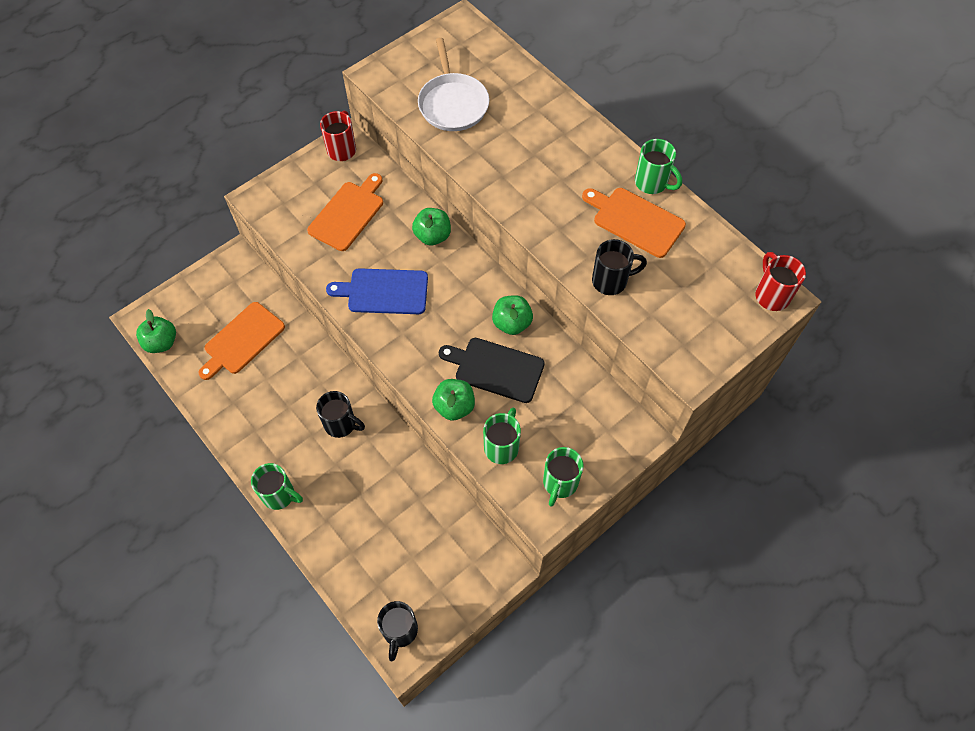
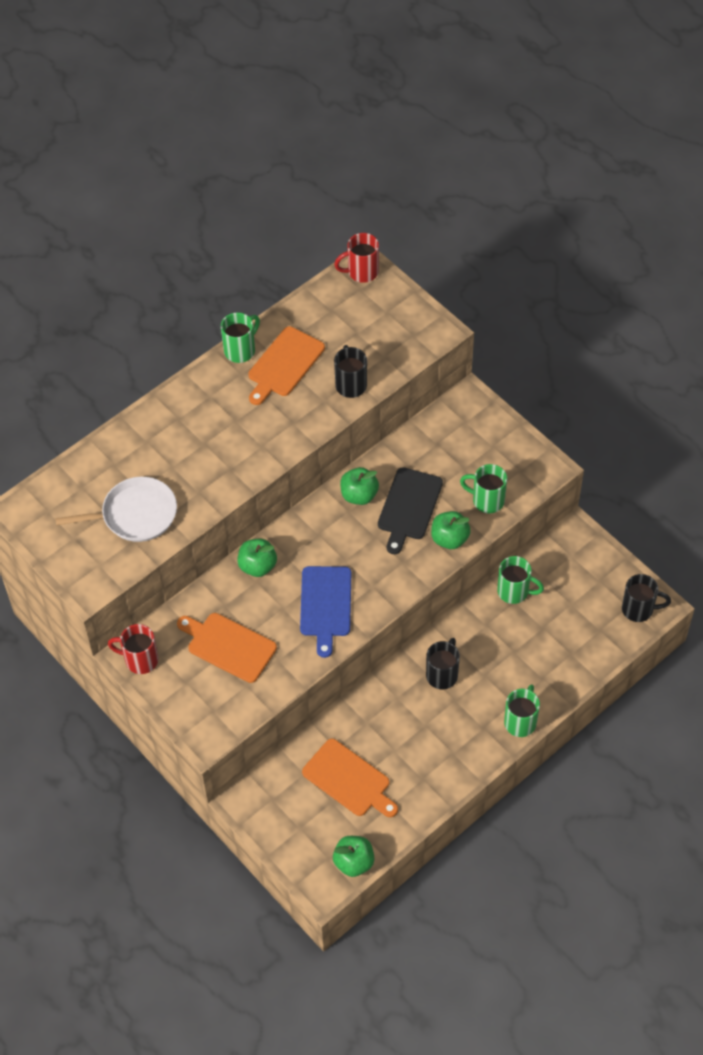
camera: 90 degrees left, 5 degrees down
(560, 483) = (518, 457): green mug -> green mug (514, 591)

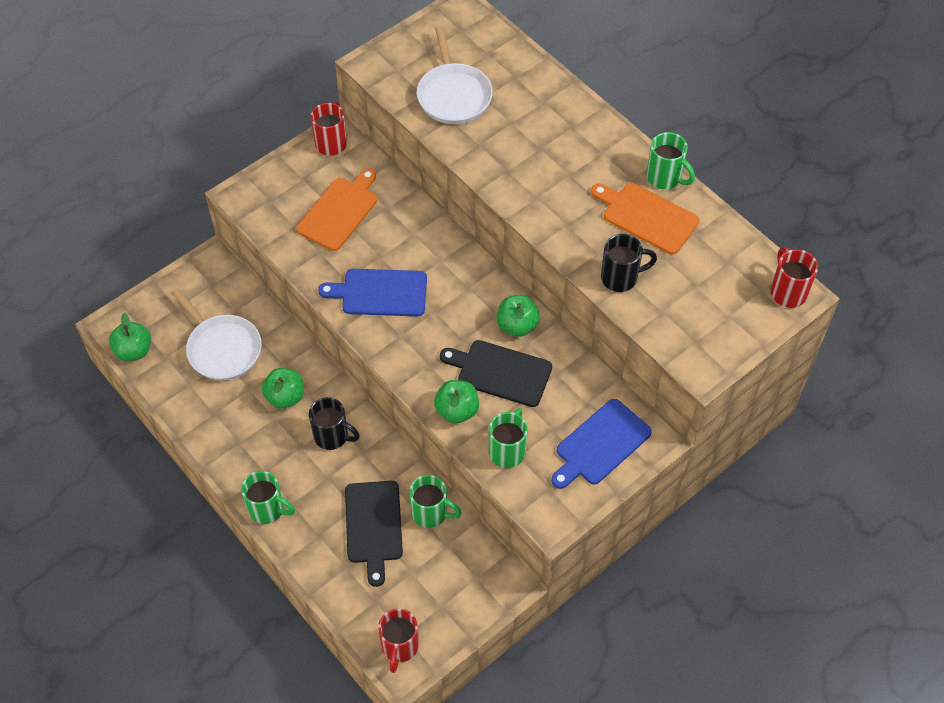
camera: 90 degrees right, 0 degrees up
(257, 566) = (431, 235): green apple -> green apple (285, 397)
(349, 780) = (222, 348): orange cutting board -> white pan
(476, 434) = (600, 444): none -> blue cutting board
(514, 591) = (431, 513): green mug -> green mug turned 90 degrees counterclockwise
(530, 635) = (373, 526): none -> black cutting board
(638, 609) = (399, 647): black mug -> red mug

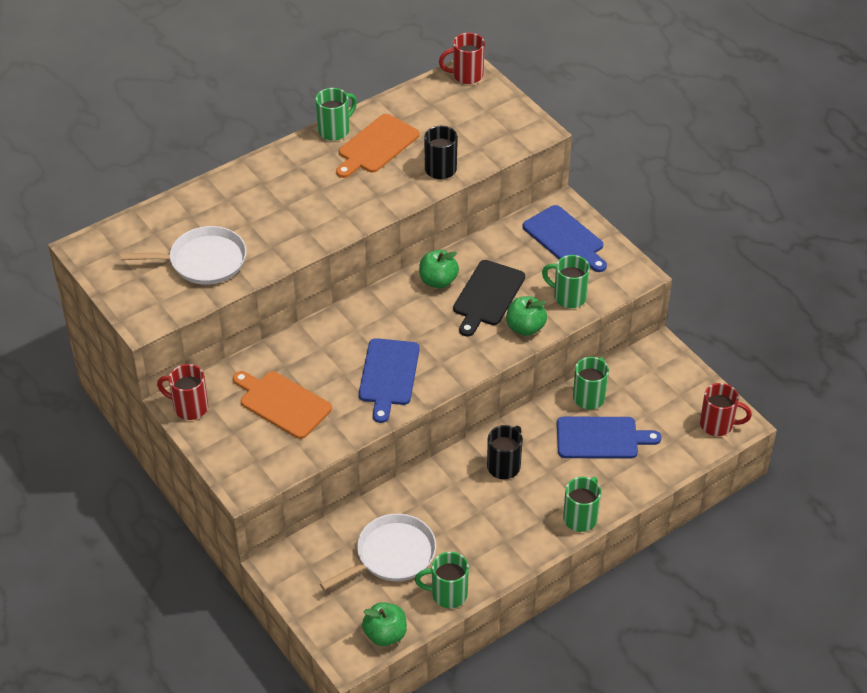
camera: 85 degrees left, 10 degrees down
(176, 397) = (447, 594): none -> green mug
(285, 397) = (456, 502): green apple -> none
(373, 526) = (601, 438): black cutting board -> blue cutting board

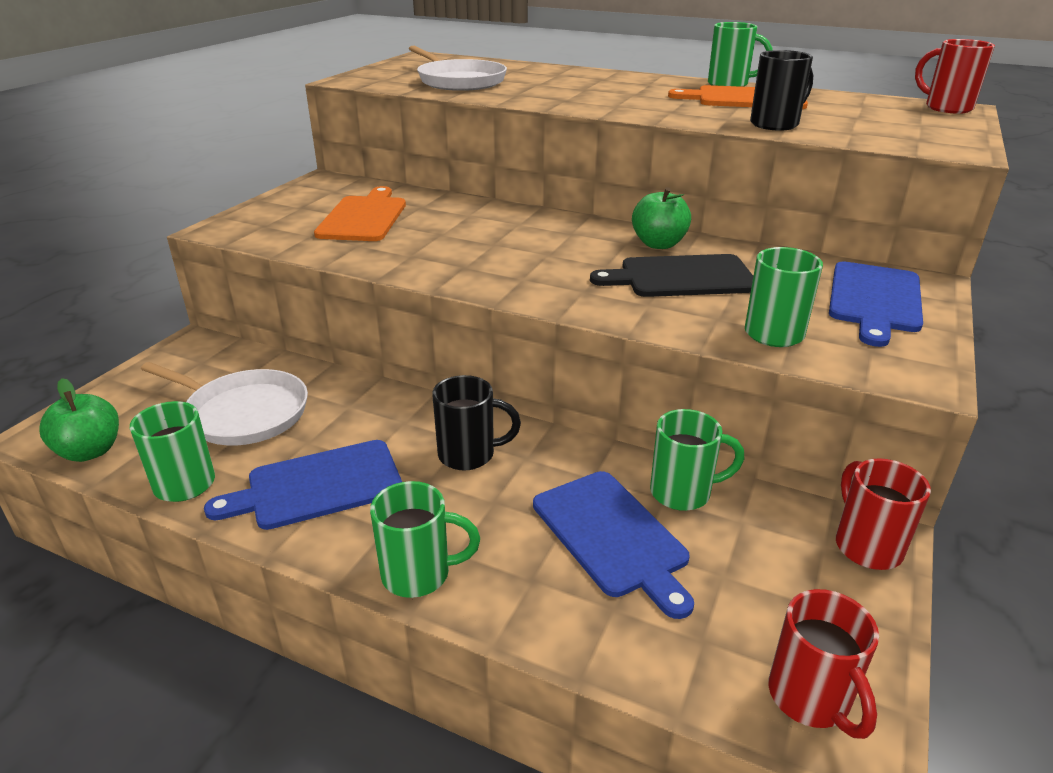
camera: 60 degrees right, 15 degrees down
(189, 407) = (321, 184): red mug -> red mug (866, 546)
(388, 375) = (465, 255): blue cutting board -> blue cutting board (318, 485)
(525, 327) = (664, 316): green apple -> none

